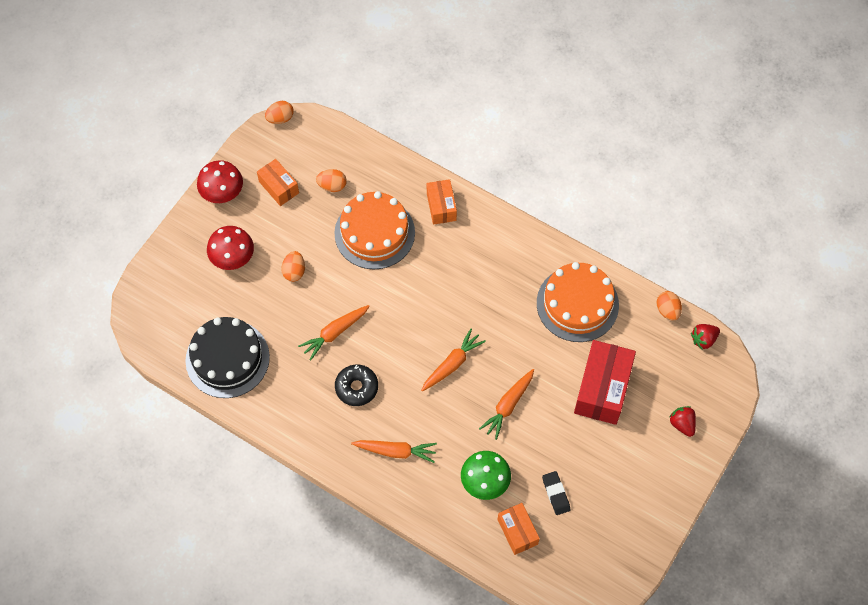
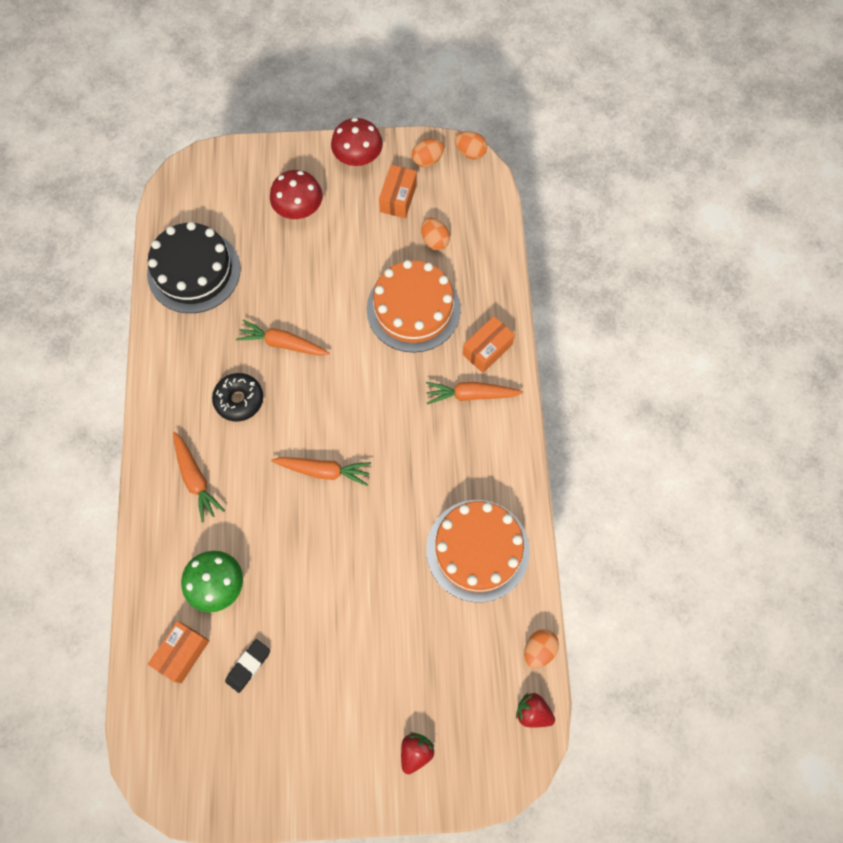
camera: 55 degrees right, 5 degrees up
(294, 271) = (321, 267): orange egg -> orange egg (427, 160)
(508, 405) = (315, 554): orange carrot -> orange carrot (471, 395)
(602, 389) = (398, 638): red box -> none

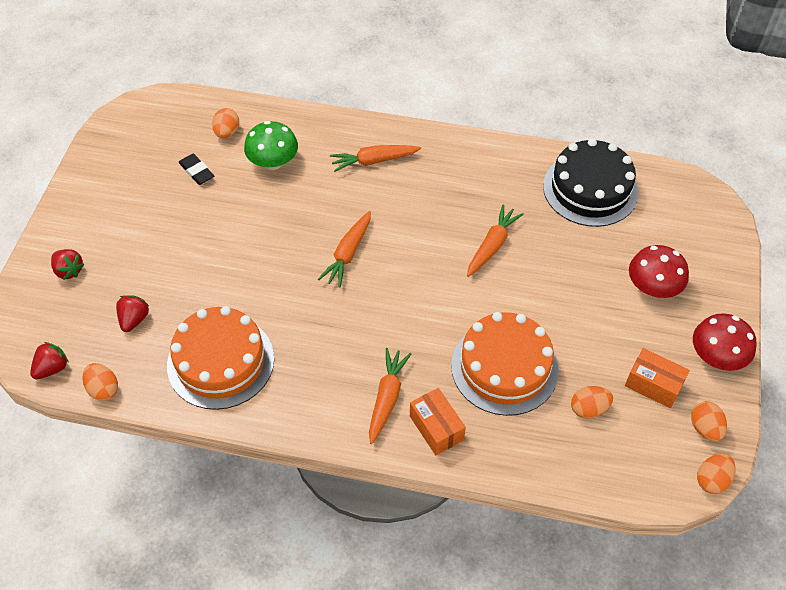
camera: 105 degrees right, 15 degrees down
(182, 653) = (227, 132): orange box -> orange egg
(239, 400) = (441, 202): black donut -> none
(455, 653) = (134, 319): none -> red strawberry

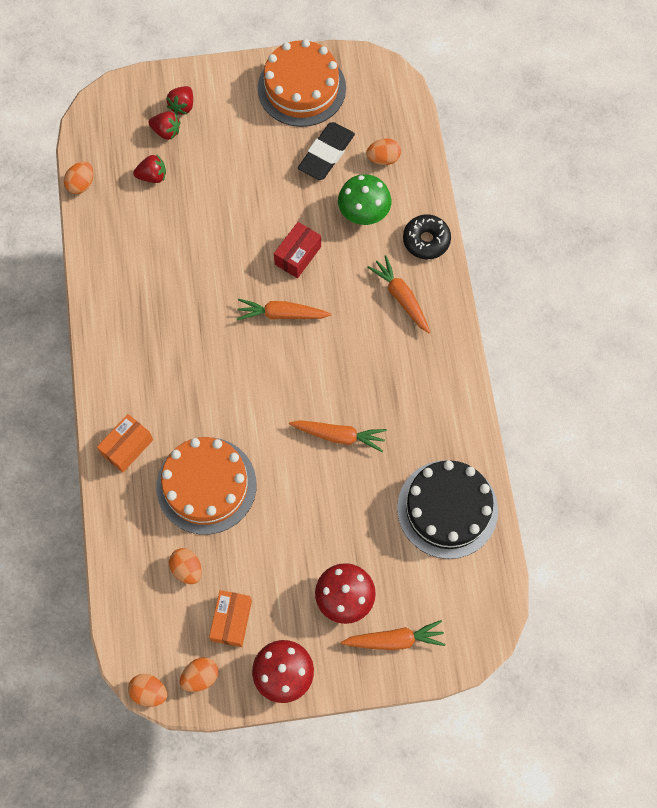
camera: 70 degrees right, 15 degrees up
(52, 368) = (88, 140): red strawberry -> red strawberry (166, 131)
(197, 171) = (326, 154): black eraser -> black eraser, size x1.62
(220, 362) = (135, 257): orange cake -> orange cake (301, 88)
(292, 223) = (298, 255): none -> red box
(326, 127) = (426, 240): none -> black donut
(387, 398) = (143, 398): orange carrot -> orange carrot (394, 639)

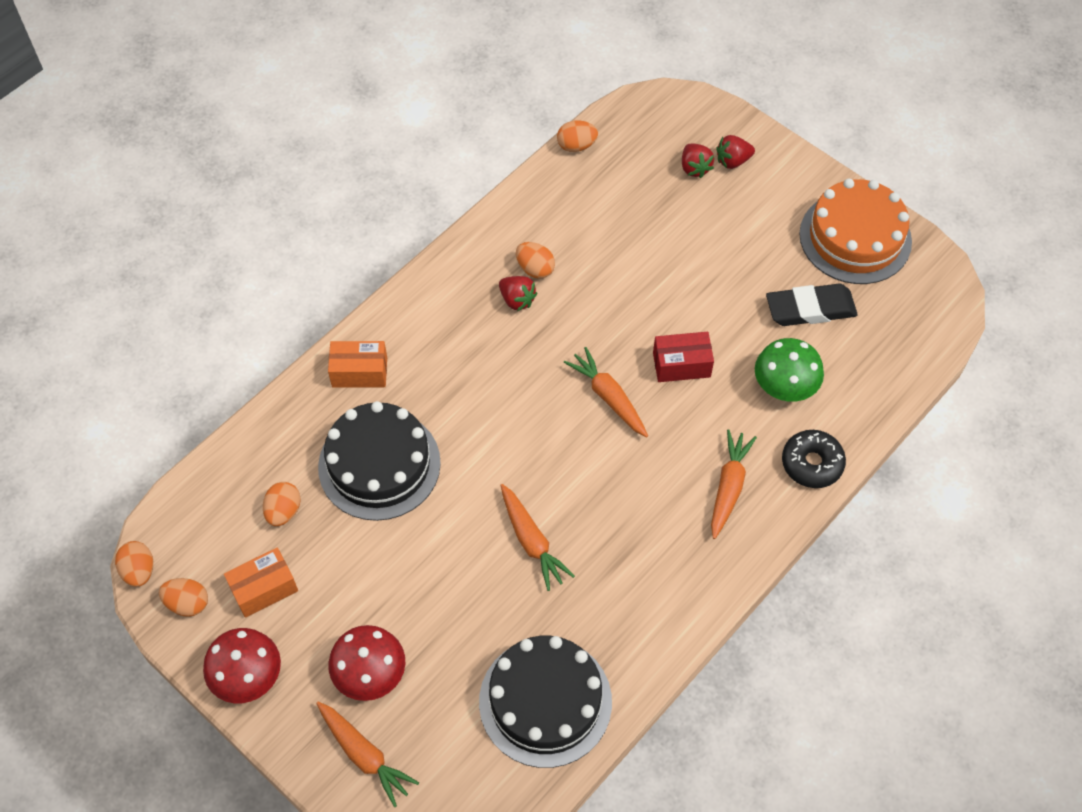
camera: 50 degrees right, 10 degrees down
(152, 176) = (640, 191): red strawberry -> red strawberry (517, 300)
(206, 485) = (379, 464): orange cake -> black cake
(383, 158) = (858, 360): orange egg -> orange egg (535, 269)

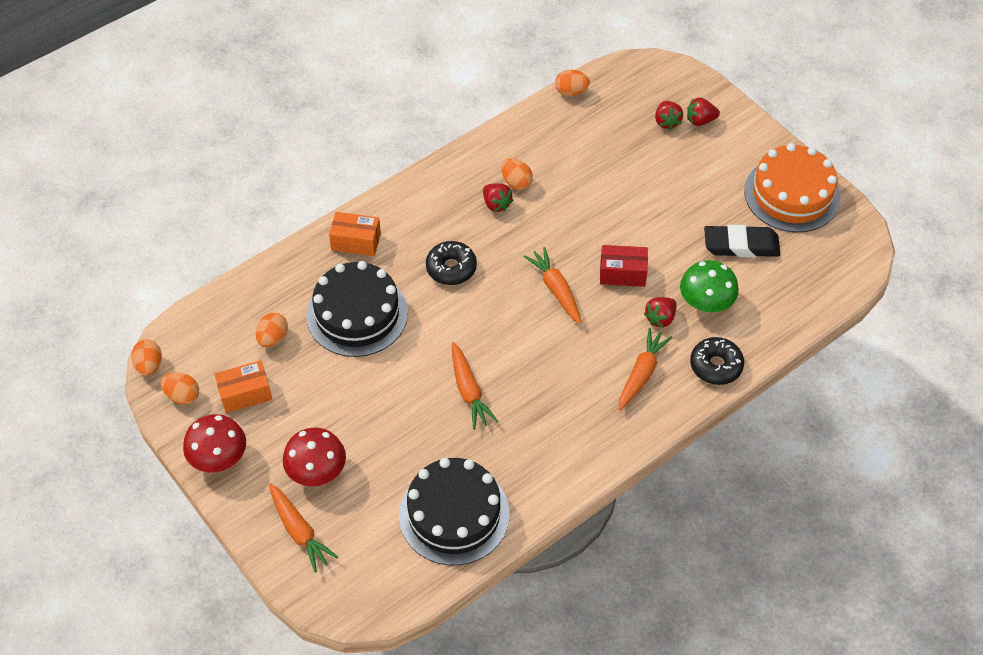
camera: 10 degrees right, 5 degrees down
(480, 389) = (451, 268): none -> black donut
(736, 414) = (660, 318): none -> red strawberry

